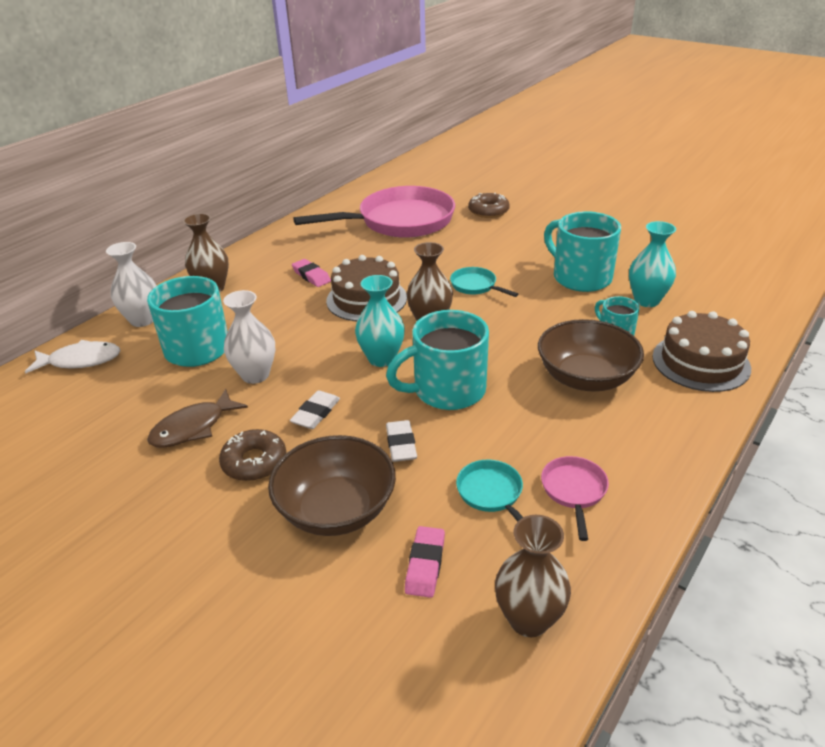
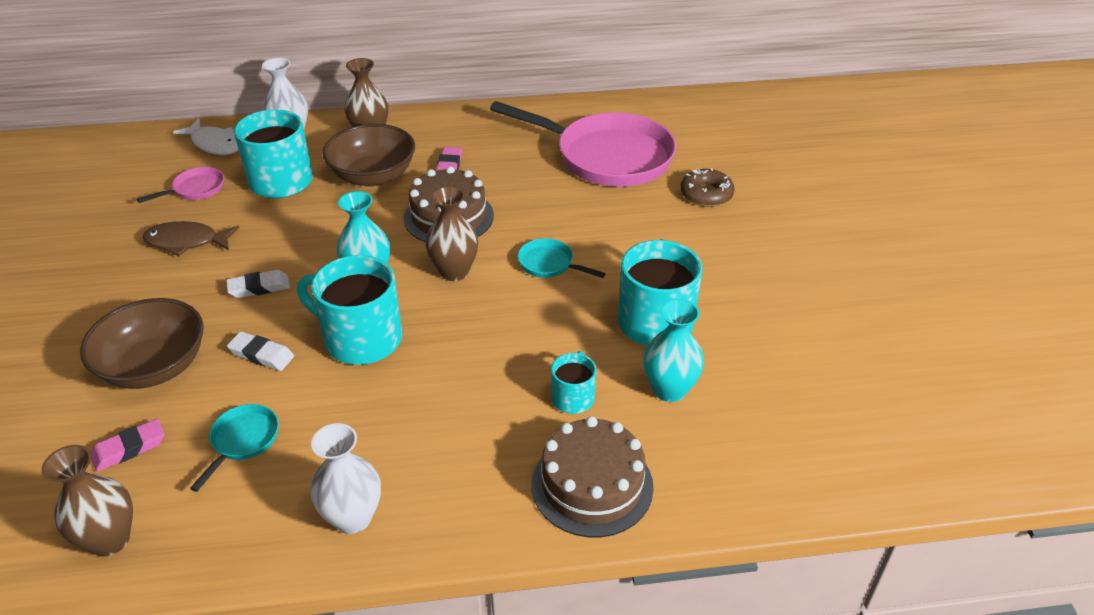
camera: 45 degrees right, 5 degrees up
(254, 462) = (173, 294): brown donut -> none
(255, 375) = (277, 228): white vase -> white vase (353, 518)
(401, 444) = (261, 355): white eraser -> white eraser turned 75 degrees clockwise
(476, 286) = (549, 264): turquoise pan -> turquoise pan turned 60 degrees counterclockwise
(574, 491) = (289, 490): pink pan -> pink pan (195, 189)
(586, 378) = (471, 414): brown bowl -> brown bowl (373, 176)

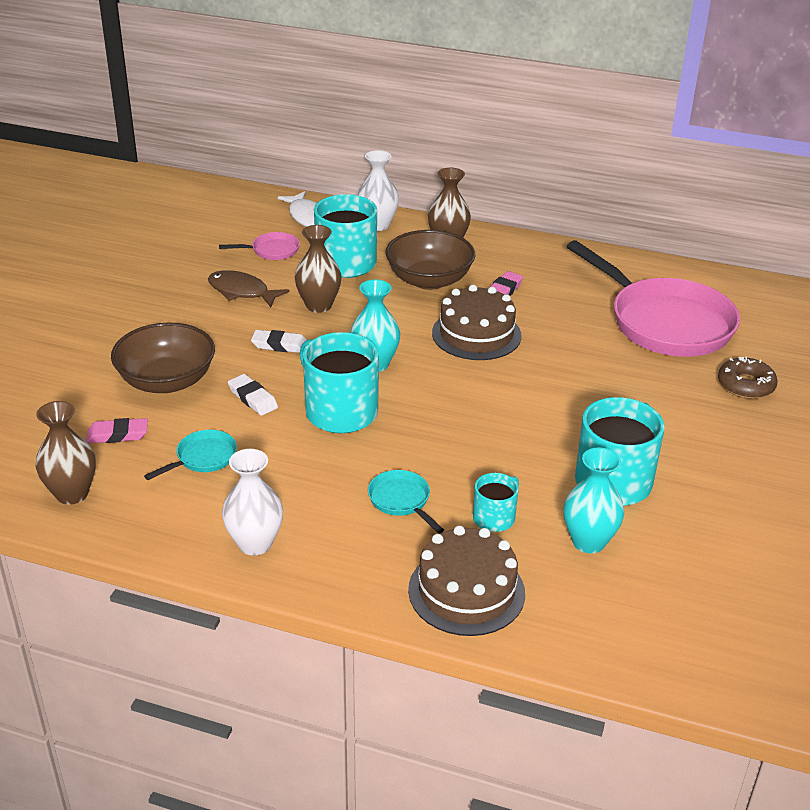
camera: 25 degrees right, 5 degrees down
(454, 272) = (453, 382): brown vase -> brown vase (318, 305)
(549, 264) = (545, 402): turquoise pan -> turquoise pan (401, 501)

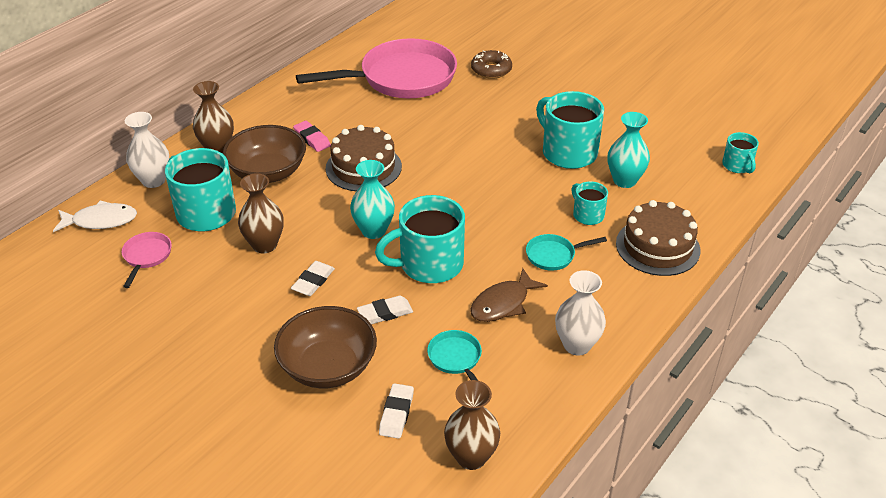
camera: 70 degrees left, 5 degrees up
(117, 435) = (396, 413): pink eraser -> white eraser
(242, 292) = (207, 290): brown fish -> brown fish (503, 303)
(707, 659) = (737, 166): none -> turquoise mug

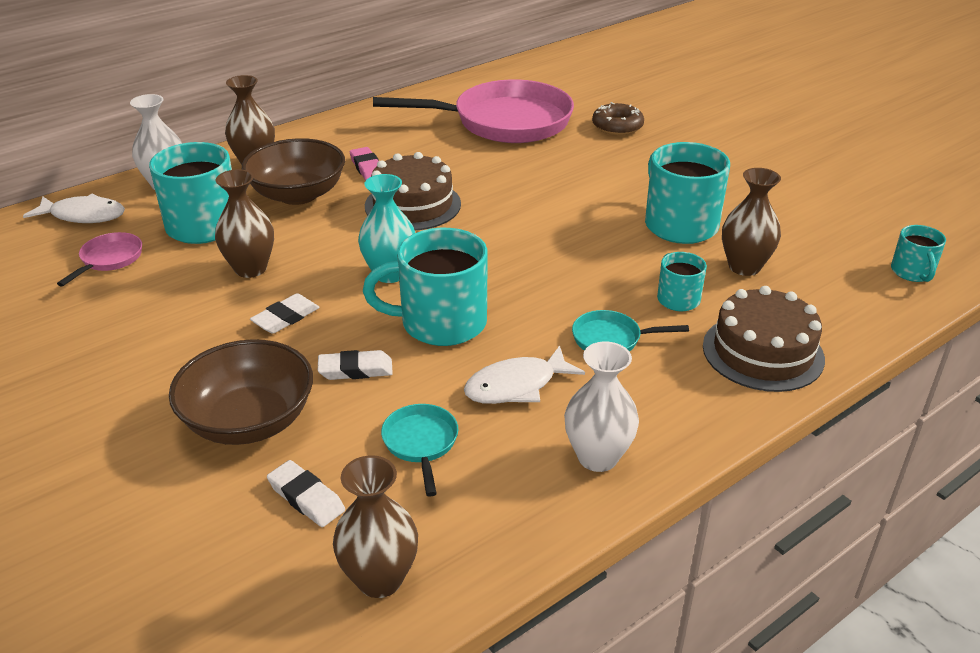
camera: 15 degrees right, 5 degrees down
(396, 413) = (306, 498): white eraser -> white eraser turned 75 degrees counterclockwise
(503, 303) = (516, 386): brown fish -> white fish
(624, 181) = (744, 267): turquoise vase -> brown vase

